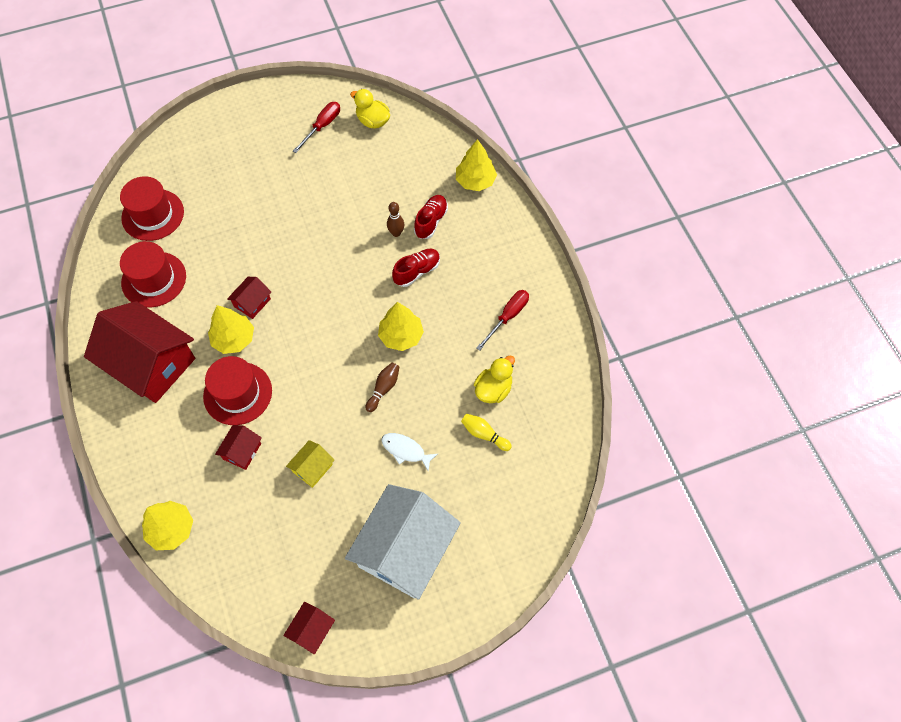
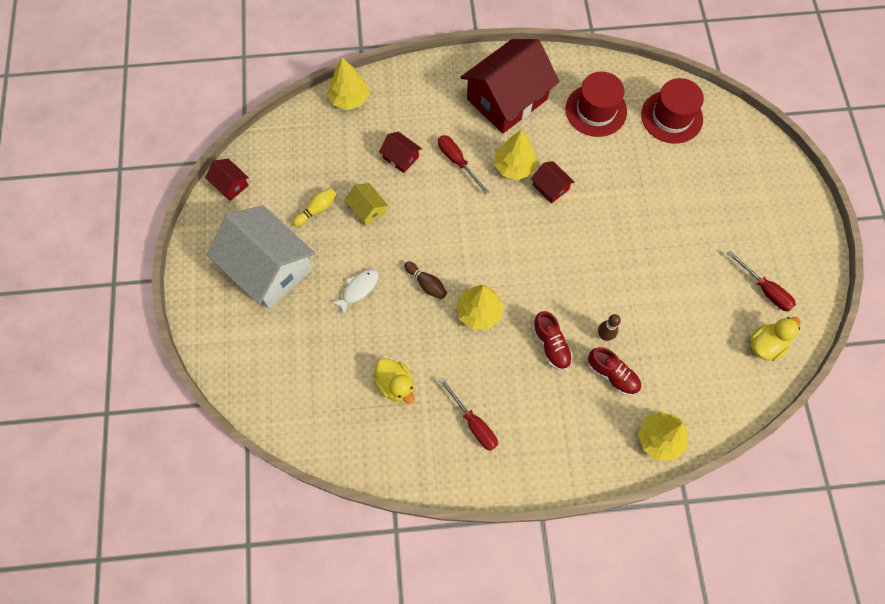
camera: 105 degrees right, 5 degrees up
(238, 393) = (457, 162): red hat -> red screwdriver
(484, 434) = (351, 363): yellow bowling pin -> yellow bowling pin (317, 210)

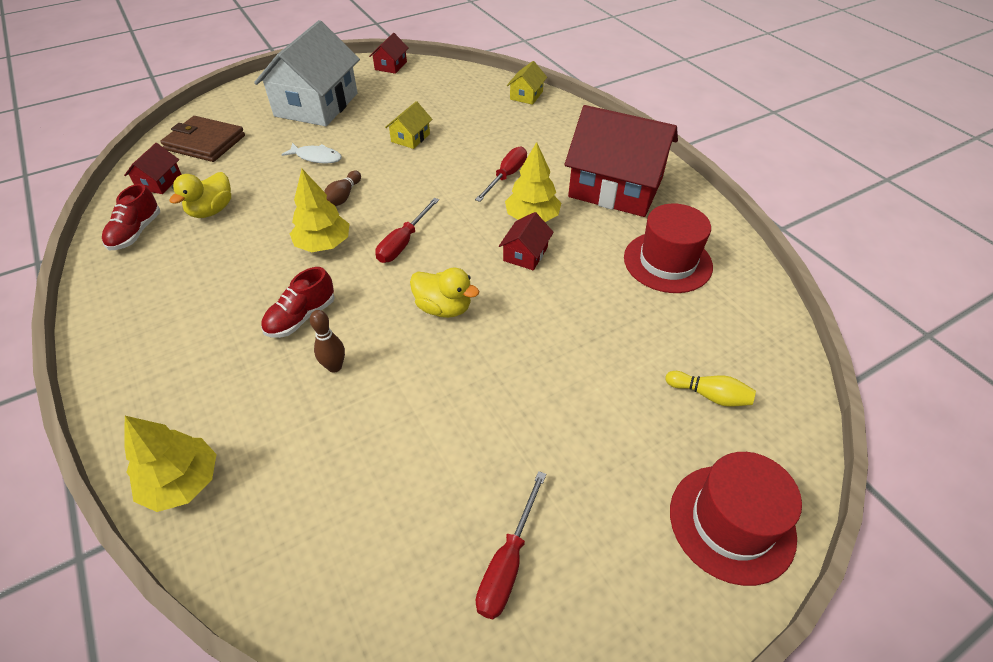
camera: 65 degrees right, 20 degrees down
(284, 376) = (205, 142): none -> brown wallet
(317, 210) = (392, 112): yellow bowling pin -> yellow bowling pin (709, 395)
(349, 98) = (526, 95): yellow tree -> yellow house
(401, 157) = (484, 140): red house -> red house (159, 182)
(473, 423) = (175, 280): red screwdriver -> red screwdriver (403, 242)
(612, 375) = (275, 393): red shoe -> red shoe (136, 233)
(671, 117) = (728, 340): red hat -> red hat (731, 522)
(766, 345) = (398, 598): yellow duck -> yellow duck (443, 308)

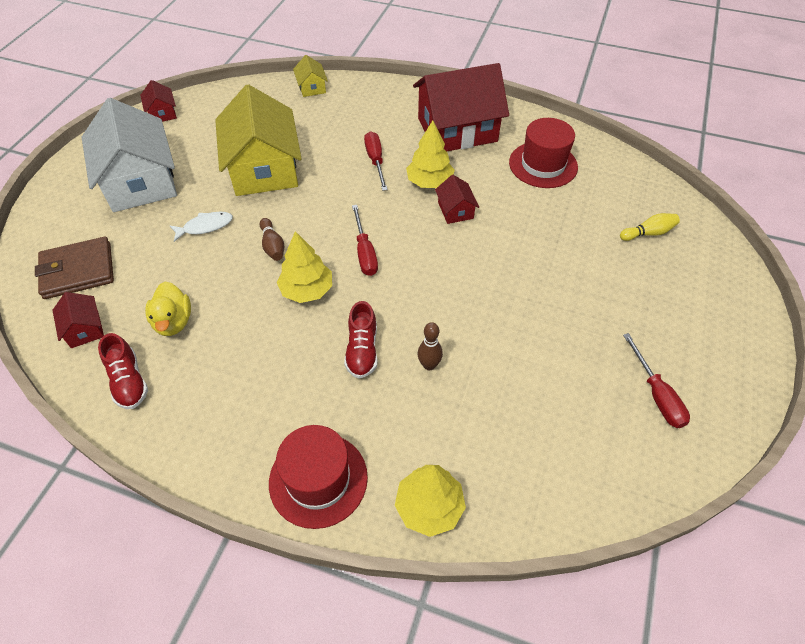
camera: 40 degrees left, 5 degrees up
(410, 138) = (264, 168): yellow house -> yellow house, size x2.32
(443, 308) = (449, 279): yellow duck -> none
(731, 522) = (725, 293): red hat -> red hat (318, 479)

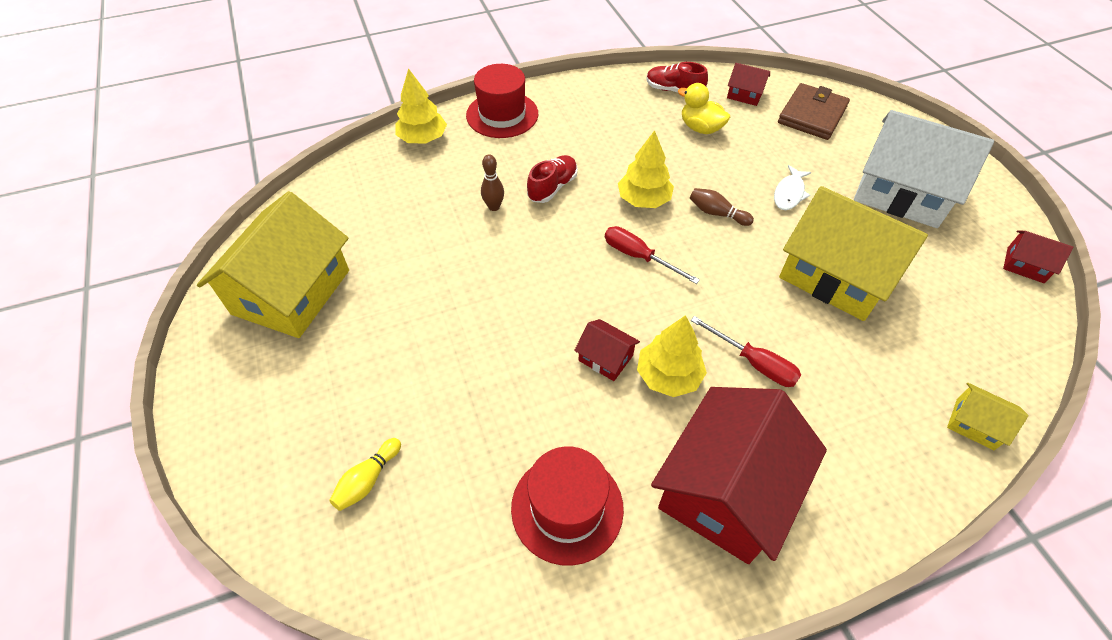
camera: 140 degrees right, 0 degrees up
(362, 350) = (552, 187): red shoe -> red shoe turned 75 degrees clockwise
(656, 394) = (291, 292): red screwdriver -> yellow house

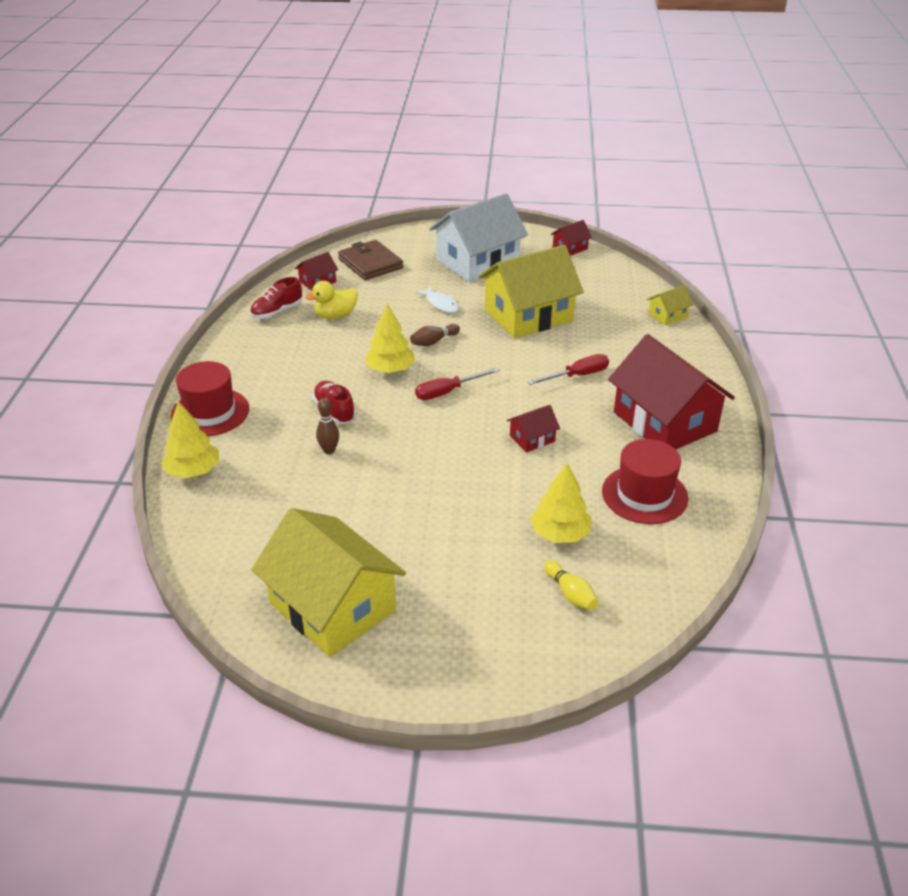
camera: 65 degrees left, 15 degrees down
(668, 376) = (565, 415): yellow tree -> yellow tree (560, 534)

